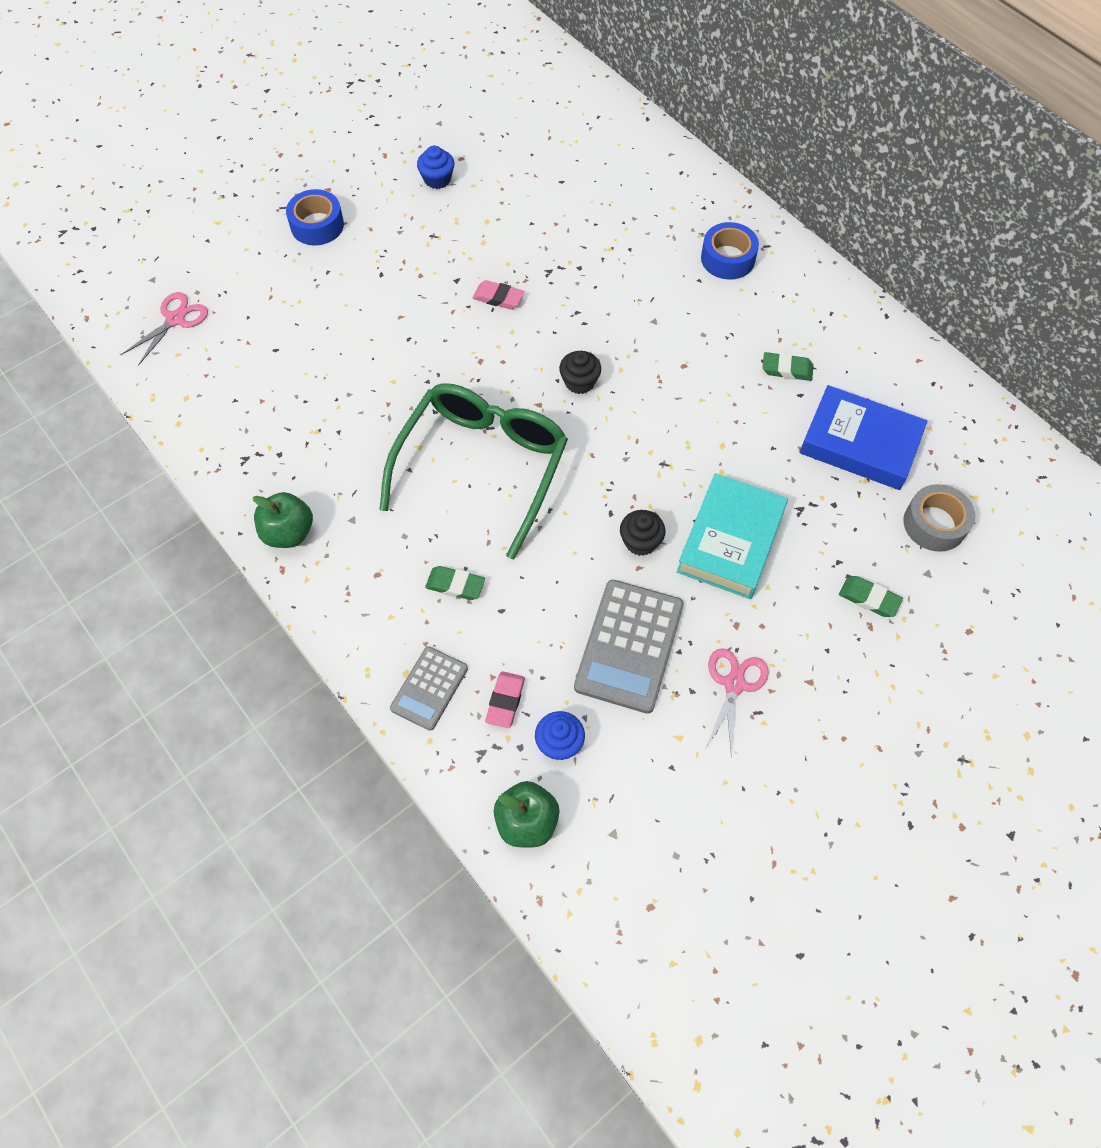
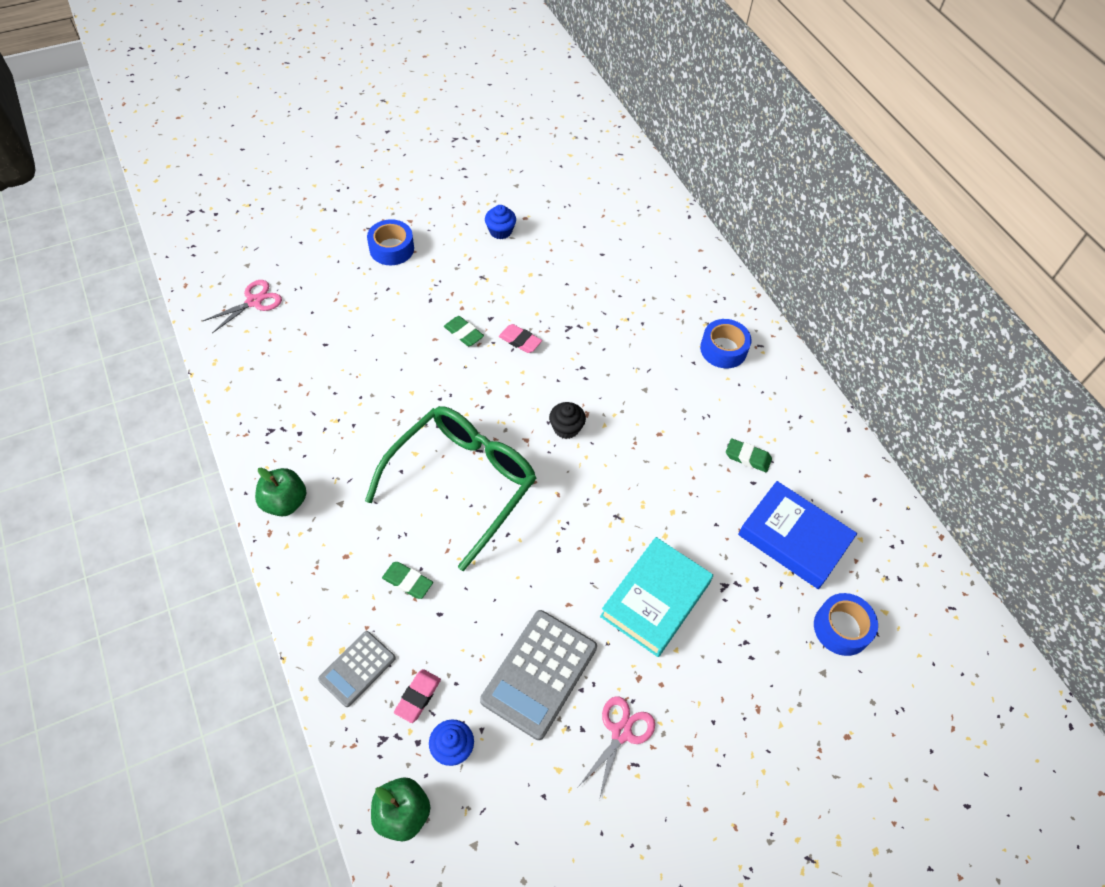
camera: 10 degrees right, 5 degrees down
(640, 541) = (577, 581): black cupcake -> none
(869, 598) = (764, 683): green eraser -> green eraser (463, 333)
(934, 524) = (841, 628): grey tape -> blue tape

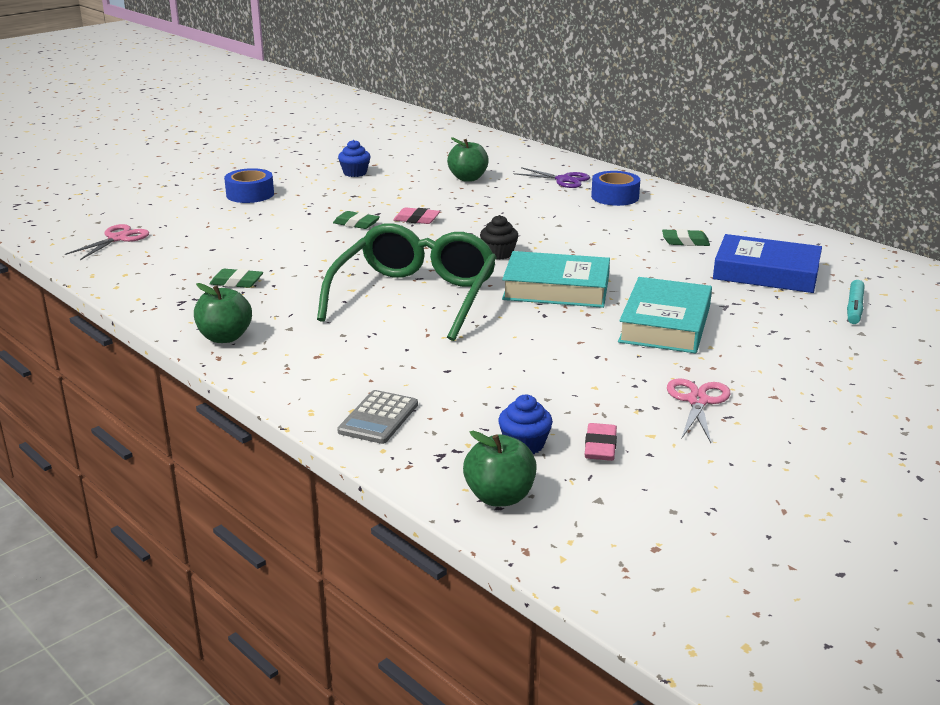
camera: 15 degrees left, 30 degrees down
(407, 582) = (398, 358): green eraser -> green eraser (236, 282)
(418, 697) = (461, 422): pink eraser -> pink eraser (600, 447)
(539, 673) = (583, 384): grey calculator -> none
(589, 507) = (556, 288): none -> turquoise book
(600, 272) = (468, 178): none -> green apple
(690, 300) = (563, 180): none -> purple scissors
(841, 628) = (854, 308): blue tape -> turquoise marker

